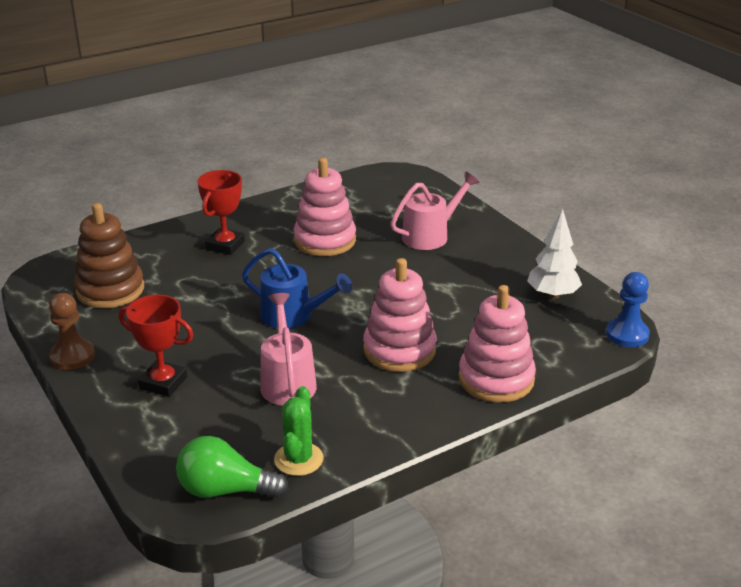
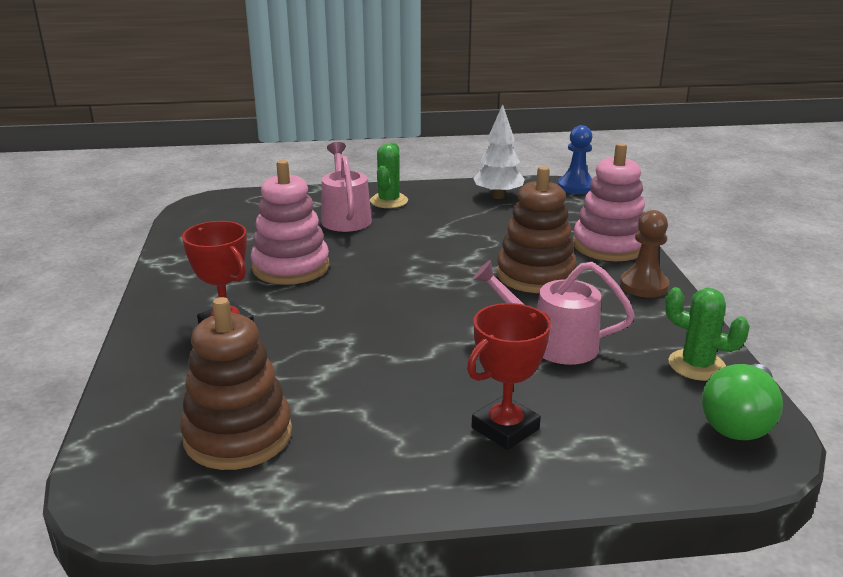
camera: 65 degrees left, 5 degrees down
(72, 356) = (386, 499): brown pawn -> brown pawn (644, 286)
(294, 316) = (428, 315): blue watering can -> none
(399, 350) = (535, 275): pink stacking toy -> brown stacking toy
(483, 245) = (389, 201): none -> green cactus

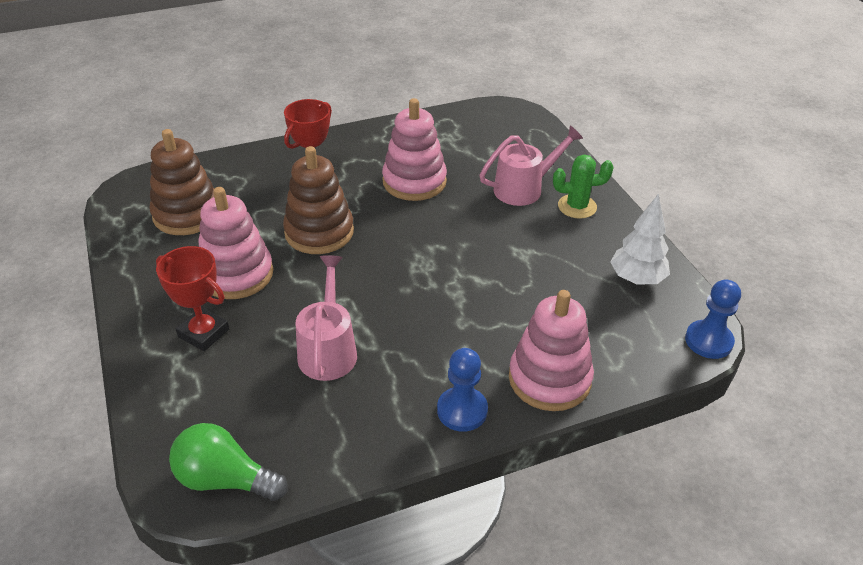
camera: 75 degrees right, 15 degrees up
(400, 397) = (236, 274): none -> pink stacking toy
(535, 275) = (455, 327): brown stacking toy -> brown stacking toy (319, 232)
(644, 286) = (462, 410): brown pawn -> blue pawn
(696, 365) = (312, 451): green cactus -> none

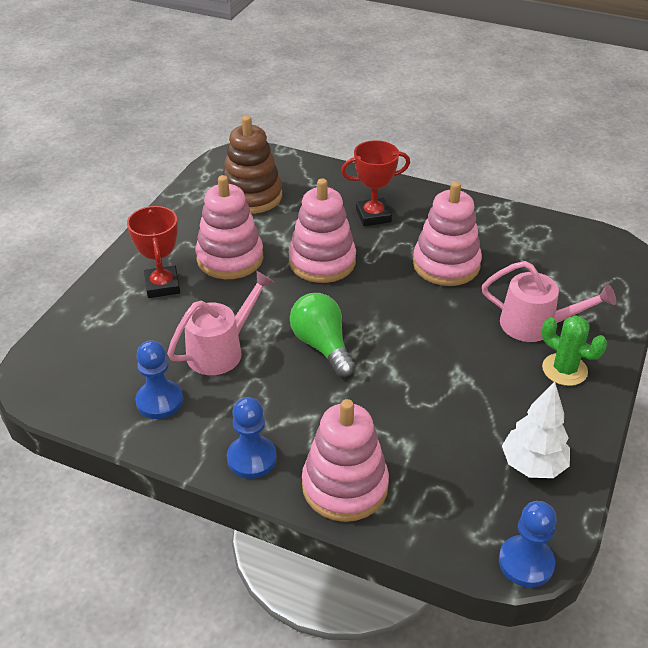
camera: 45 degrees right, 0 degrees up
(225, 479) = (62, 388): green light bulb -> green light bulb (322, 346)
(319, 232) = (322, 261): brown stacking toy -> pink stacking toy
(331, 424) = (159, 401): none -> blue pawn

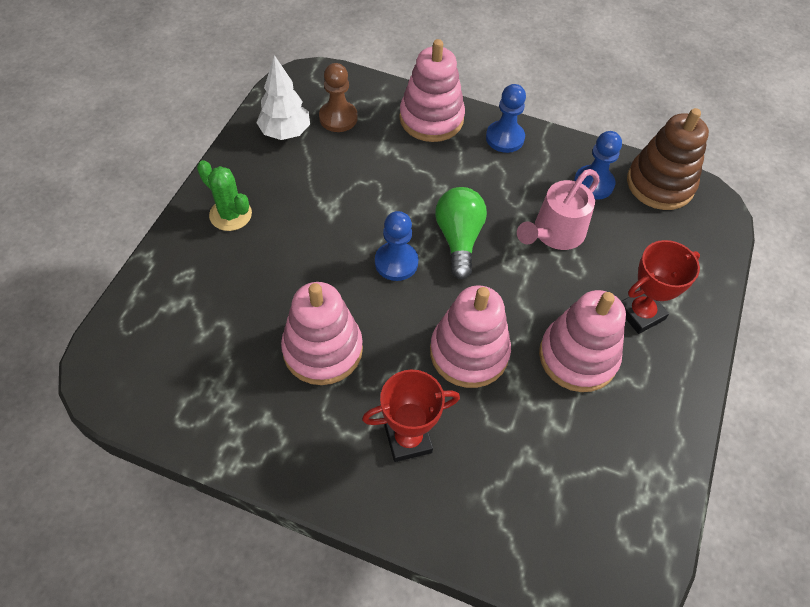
camera: 175 degrees right, 15 degrees up
(162, 286) = (640, 314): red trophy -> red trophy turned 75 degrees clockwise
(251, 196) = (579, 480): brown stacking toy -> brown stacking toy (660, 184)
(322, 346) = (459, 239): green light bulb -> green light bulb turned 150 degrees counterclockwise
(469, 487) = (338, 118): none -> brown pawn
(526, 562) = (308, 73): blue pawn -> blue pawn (396, 262)
(536, 325) = (241, 264): pink watering can -> none

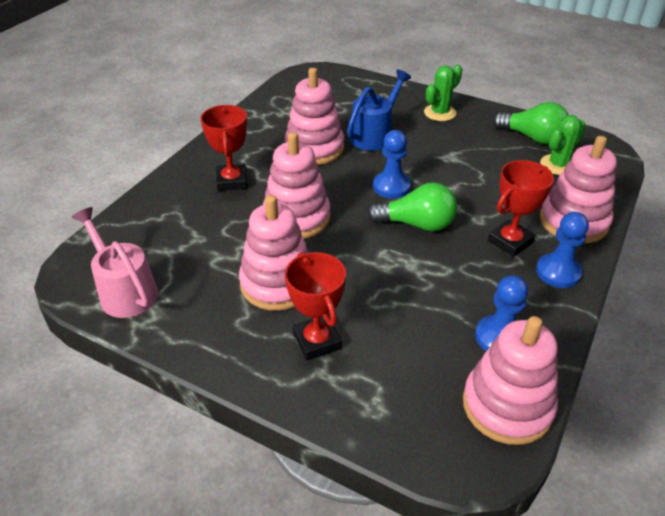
camera: 100 degrees right, 15 degrees down
(285, 132) = (532, 137): white tree -> green light bulb
(286, 283) = (375, 135): none -> blue watering can
(338, 118) = (558, 165): brown pawn -> green cactus
(470, 167) = (510, 242): none -> red trophy
(554, 234) = (423, 291): pink watering can -> pink watering can (124, 290)
(660, 184) = (507, 406): brown stacking toy -> pink stacking toy

